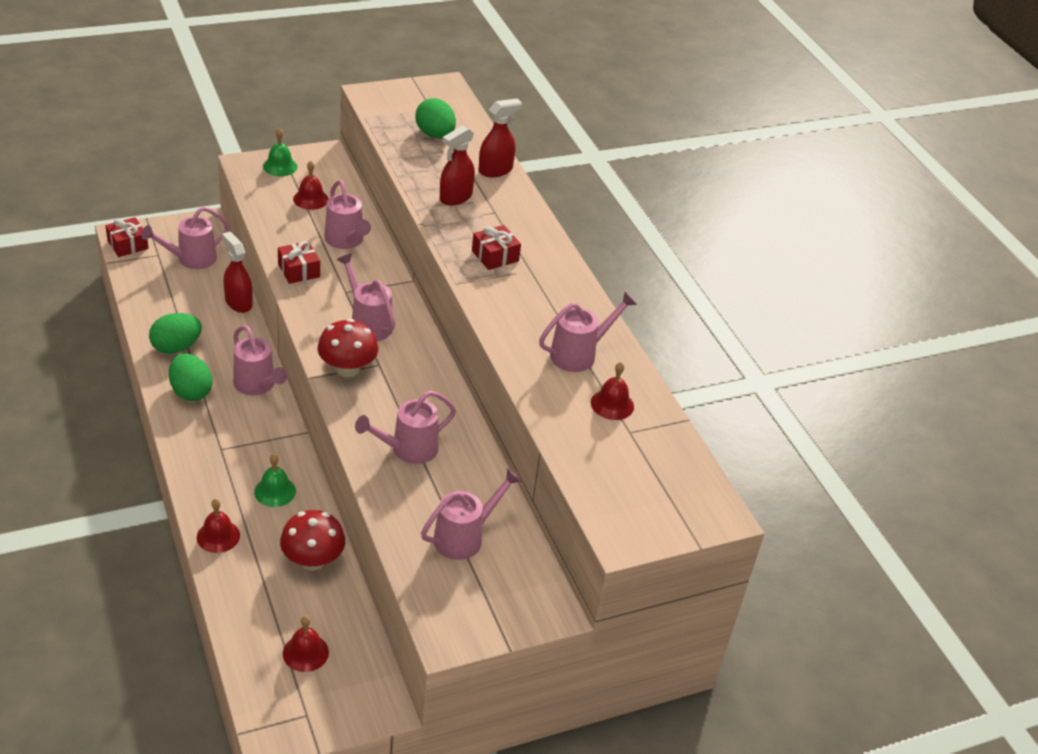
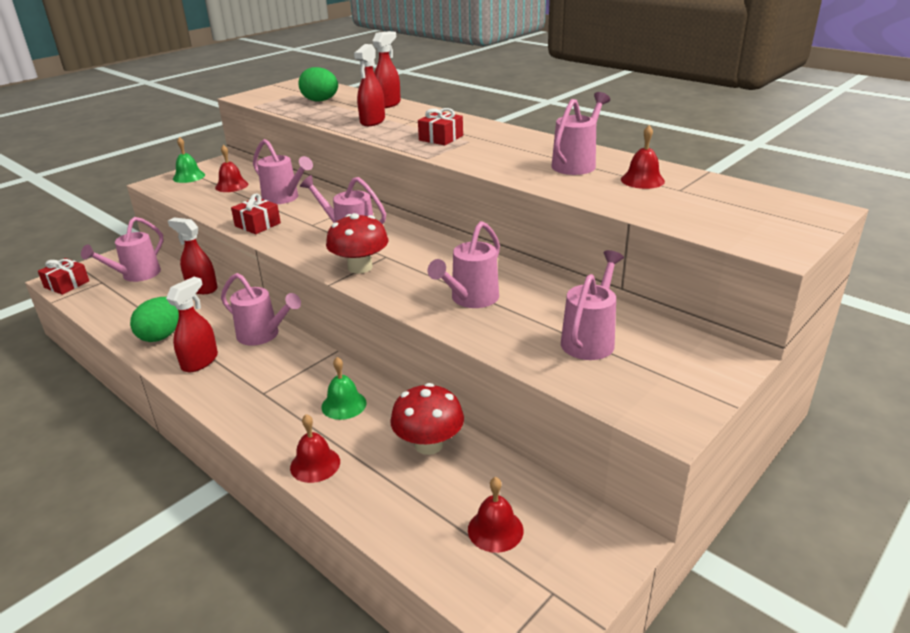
camera: 20 degrees left, 10 degrees down
(191, 392) = (200, 361): green egg -> red spray bottle

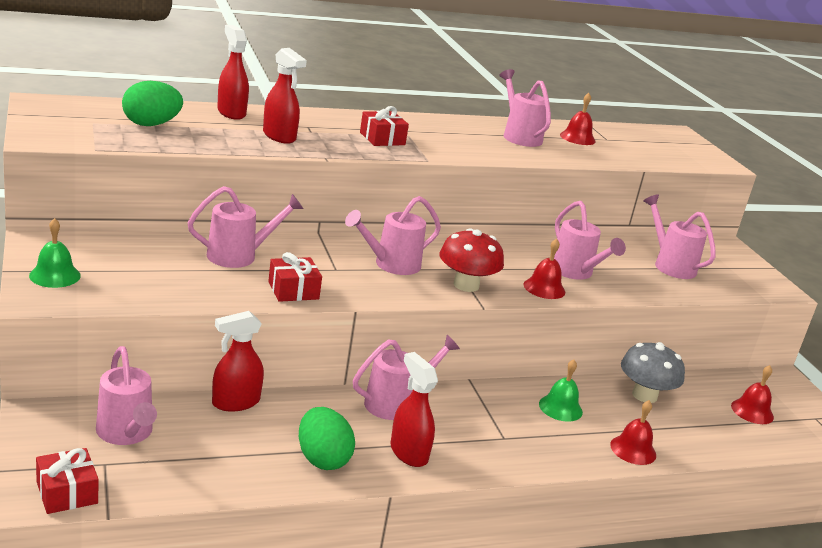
camera: 65 degrees left, 5 degrees down
(231, 185) = (143, 265): red bell -> red bell (544, 288)
(428, 444) = (644, 395): red mushroom -> grey mushroom

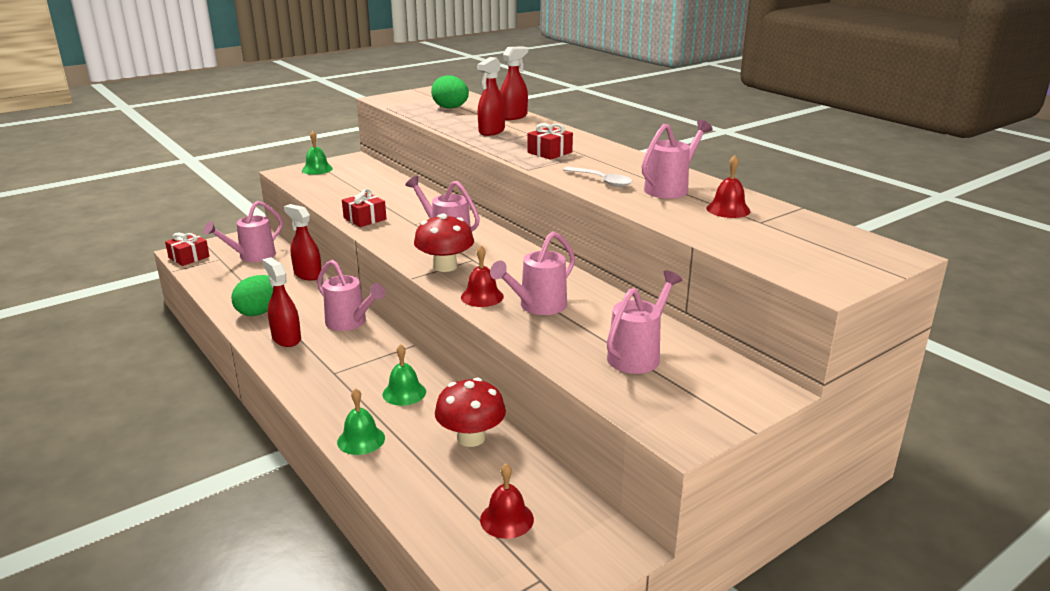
camera: 75 degrees right, 0 degrees up
(239, 256) = (398, 197): pink watering can -> none
(408, 452) = (286, 338): red spray bottle -> red spray bottle turned 75 degrees counterclockwise
(484, 148) = (602, 181): none -> white spoon
(633, 450) = (361, 440): red bell -> green bell
(644, 395) = (471, 438): grey mushroom -> red mushroom

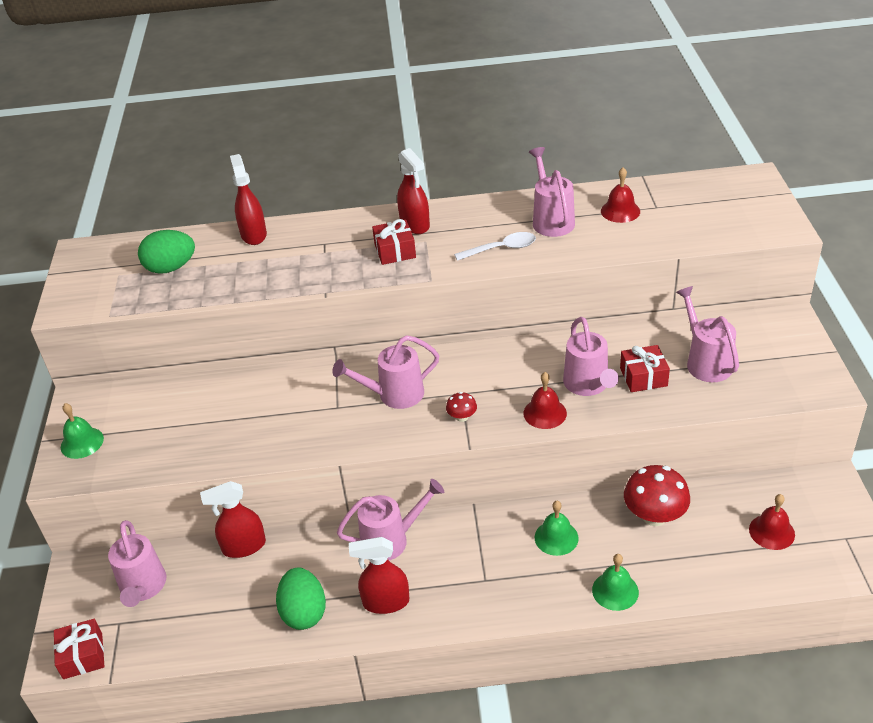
camera: 55 degrees left, 15 degrees up
(365, 218) = (287, 441): red gift -> red gift (643, 377)
(445, 266) = (462, 417): red mushroom -> red mushroom, size x0.48
(491, 131) = (289, 266): red spray bottle -> red spray bottle (415, 225)

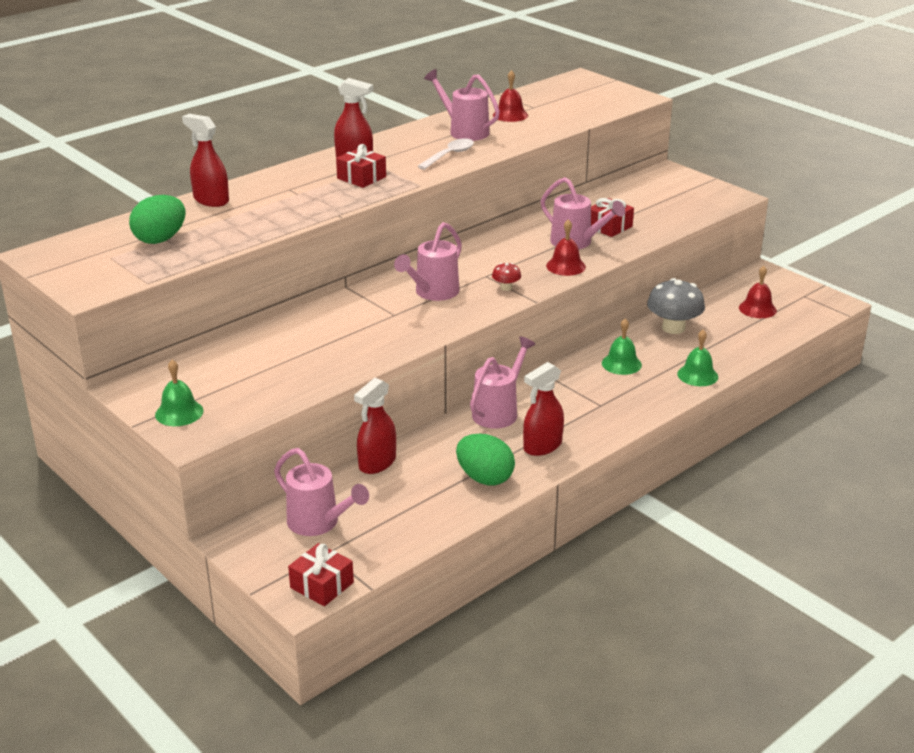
camera: 40 degrees left, 10 degrees down
(654, 515) = (673, 328): red mushroom -> grey mushroom
(705, 361) = (640, 207): pink watering can -> none

